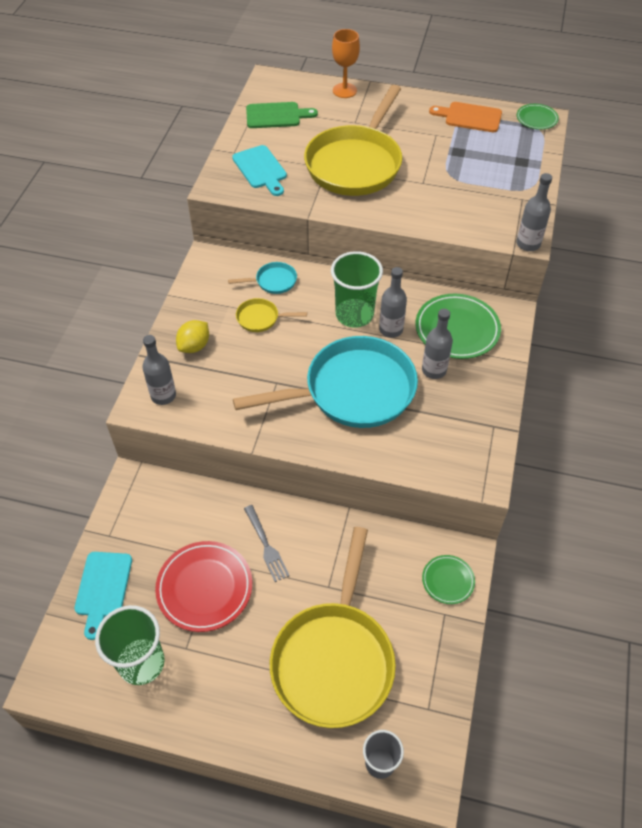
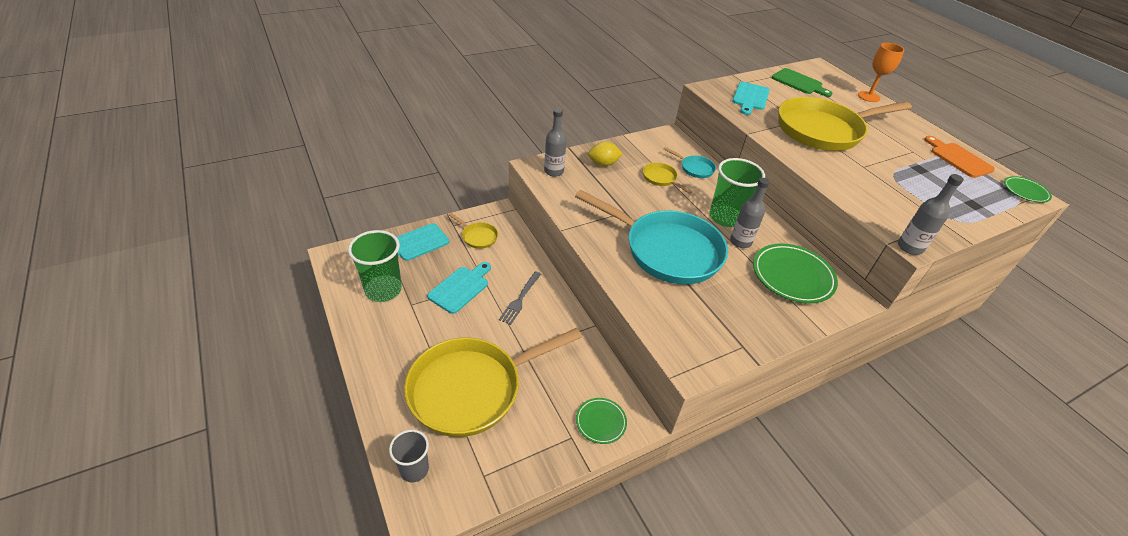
camera: 45 degrees right, 10 degrees down
(148, 524) = (478, 237): none -> yellow pan
(204, 588) = (460, 288): red plate -> turquoise cutting board
(434, 370) = (741, 283): grey bottle -> none

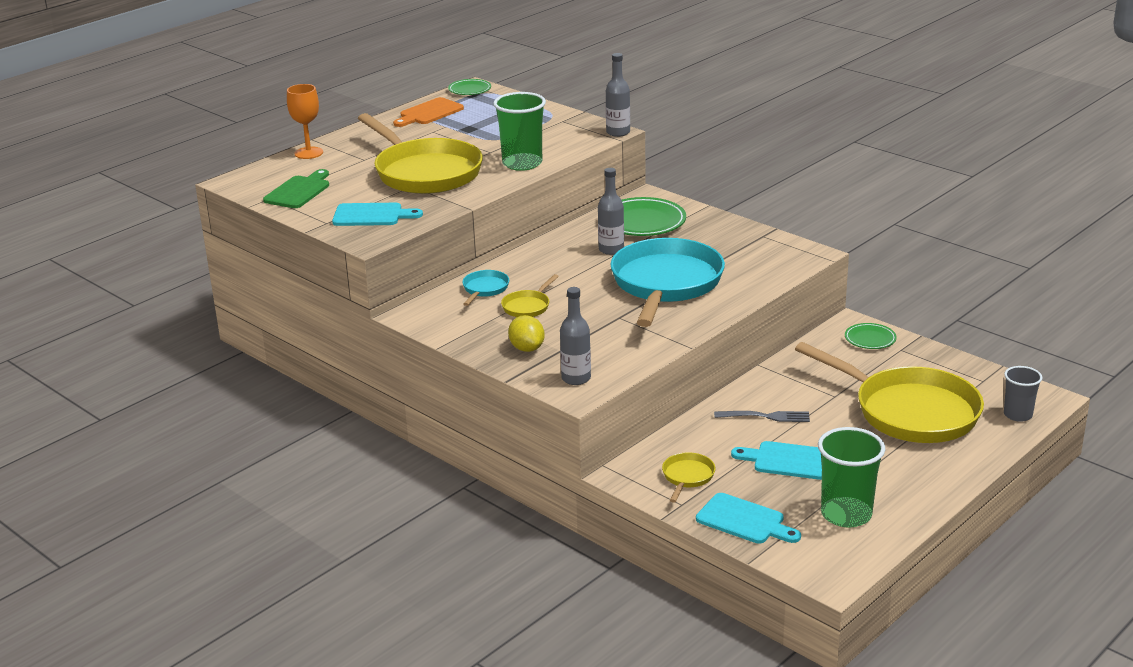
camera: 105 degrees left, 15 degrees down
(725, 217) = (574, 261): green cup -> green cup (522, 163)

